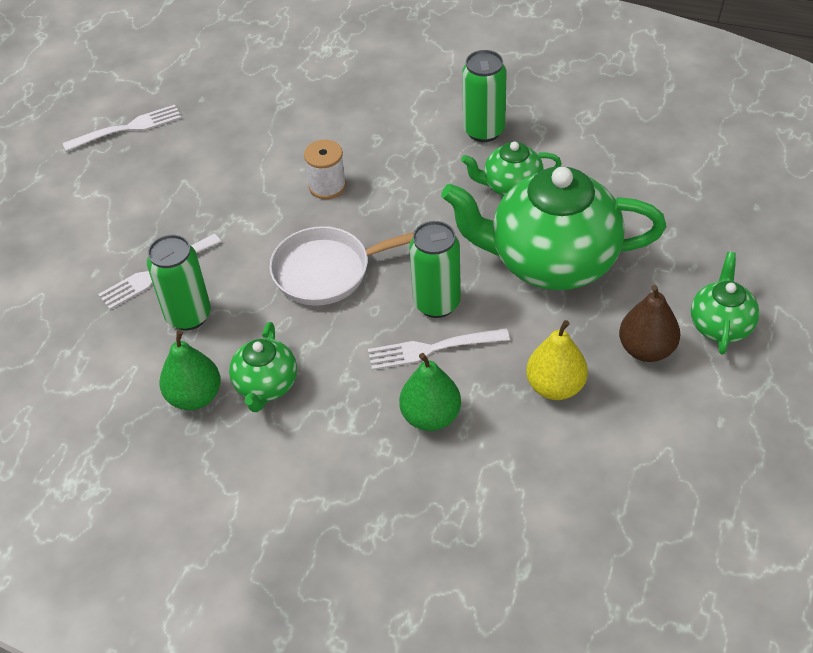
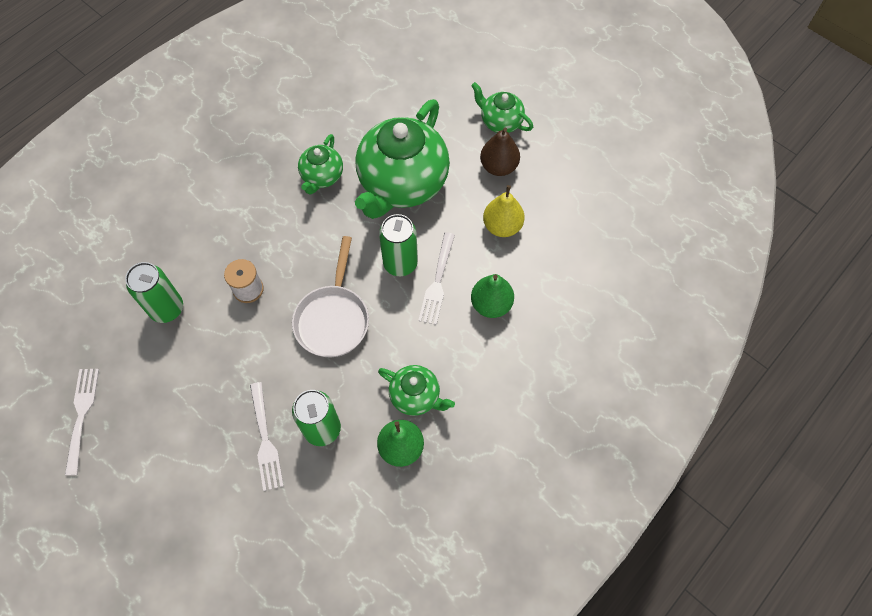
camera: 70 degrees left, 15 degrees up
(484, 131) = (258, 169): green can -> green can (167, 309)

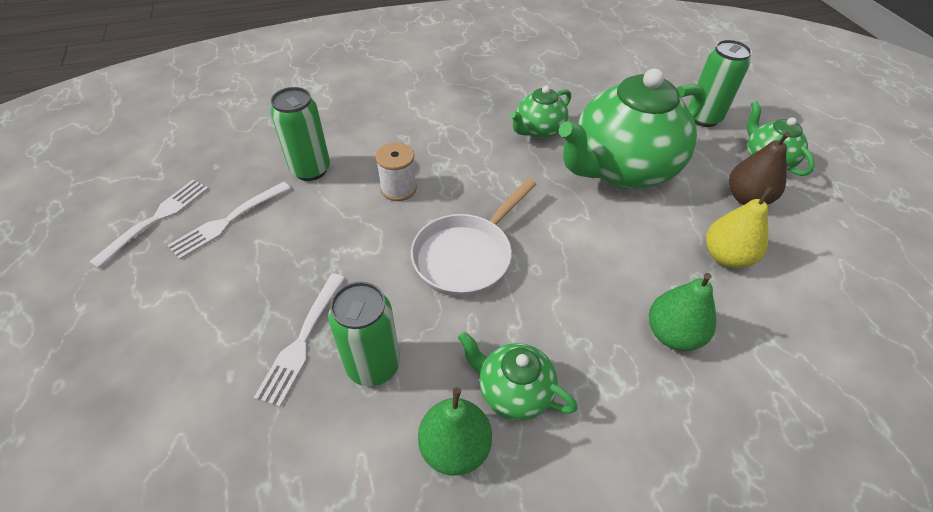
camera: 30 degrees right, 15 degrees down
(400, 263) = (577, 238): green can -> green can (703, 118)
(416, 396) = (513, 392): green teapot -> green teapot turned 150 degrees clockwise
(437, 281) = (613, 276): white fork -> white fork (229, 220)

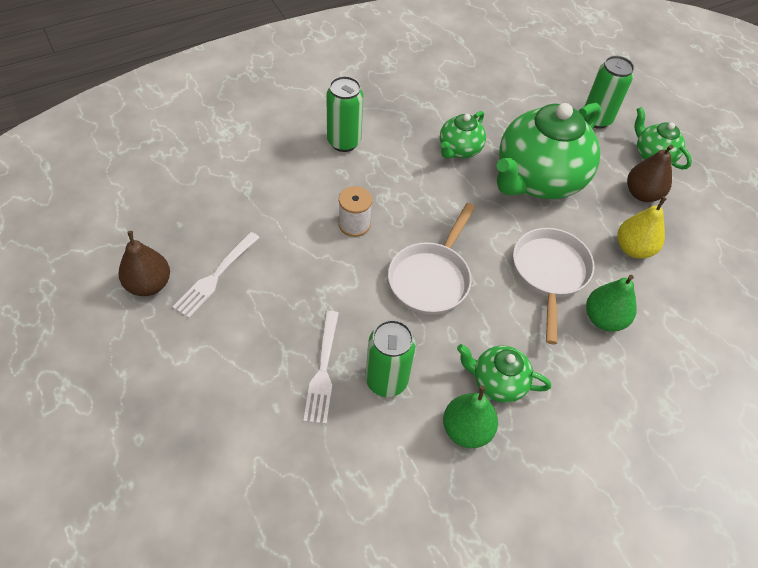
camera: 15 degrees left, 5 degrees up
(156, 220) = (149, 284): white fork -> brown pear
(310, 170) = (269, 216): green can -> green can (344, 142)
(613, 270) = (549, 273): none -> white pan

